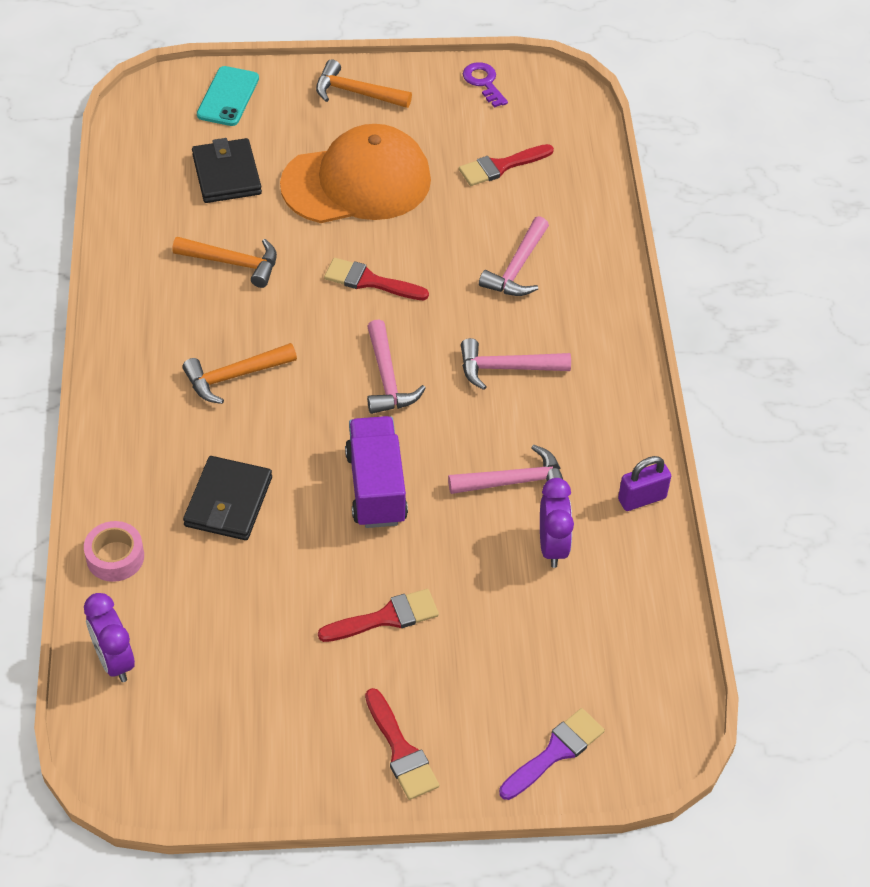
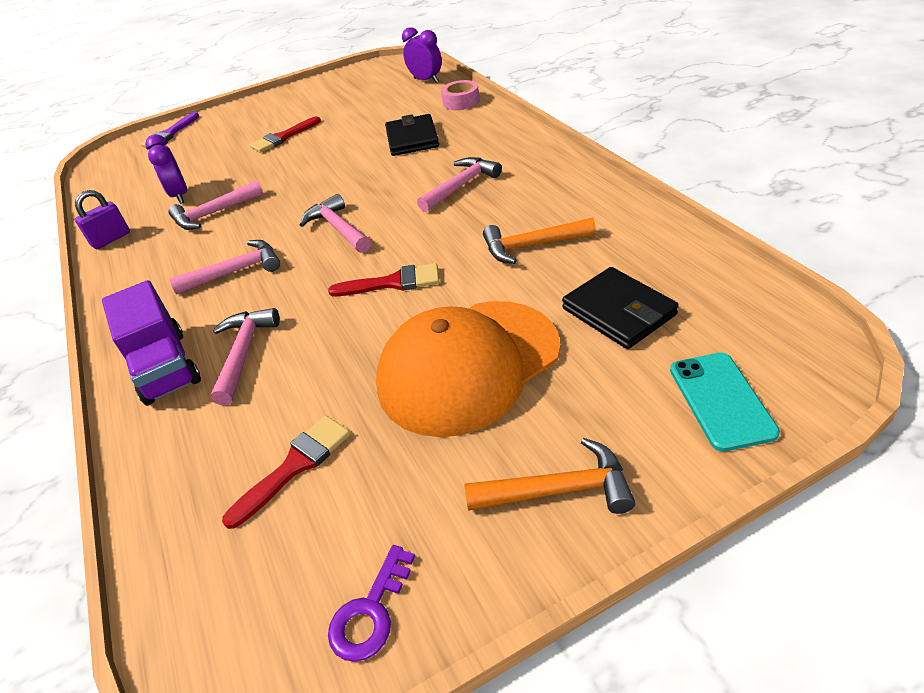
camera: 165 degrees right, 10 degrees down
(234, 376) = (461, 186): orange hammer -> pink hammer
(376, 487) = (316, 177): purple truck -> purple truck (165, 367)
(401, 750) = (255, 109): red brush -> none
(484, 82) = (370, 612): purple key -> purple key turned 75 degrees clockwise

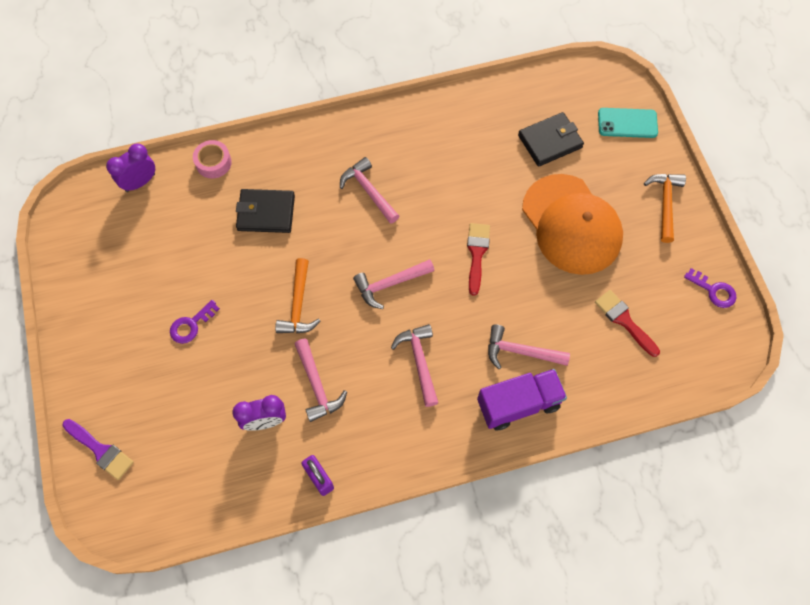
camera: 85 degrees left, 25 degrees up
(283, 137) = (191, 325): red brush -> purple key
(532, 246) = (468, 166): orange hammer -> orange hammer (298, 305)

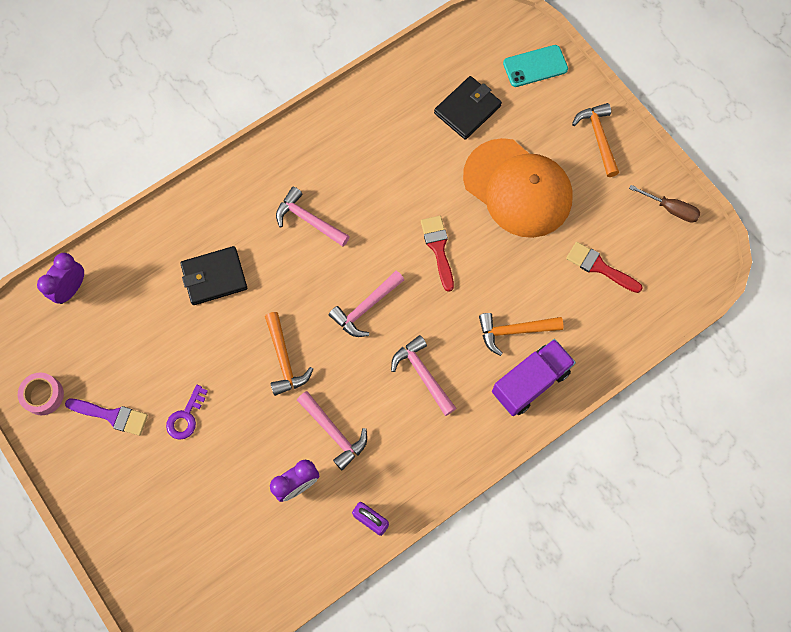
camera: 20 degrees left, 5 degrees up
(101, 450) = (148, 572): purple brush -> purple brush (112, 416)
(213, 163) = (139, 243): pink tape -> pink tape (43, 395)
(520, 351) = (514, 331): pink hammer -> orange hammer
(714, 291) = (671, 209): purple key -> brown screwdriver

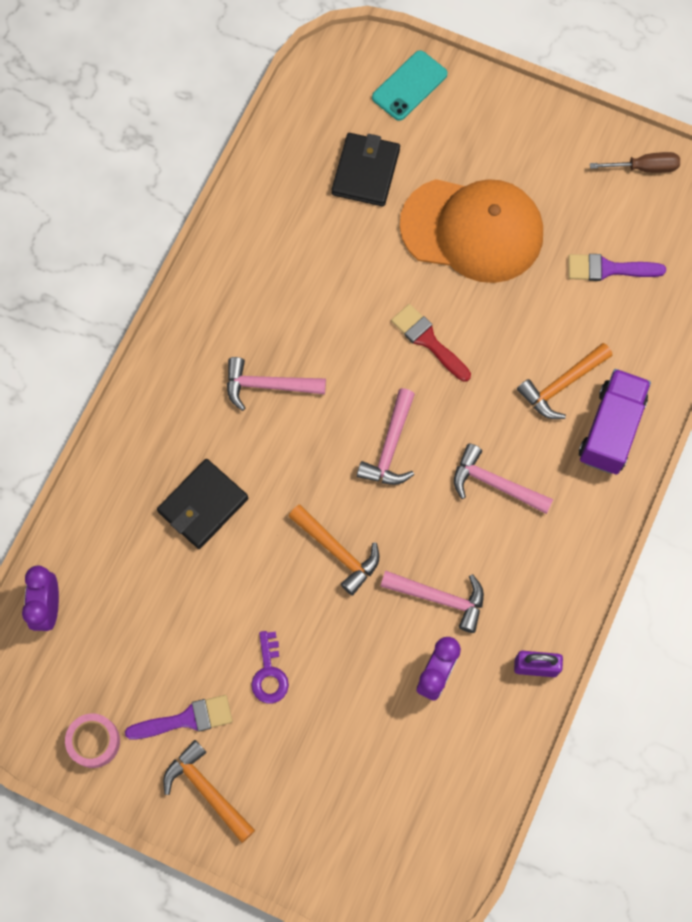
camera: 30 degrees left, 0 degrees up
(598, 137) = (524, 130): orange hammer -> orange hammer (207, 790)
(599, 267) = (608, 269): red brush -> purple brush

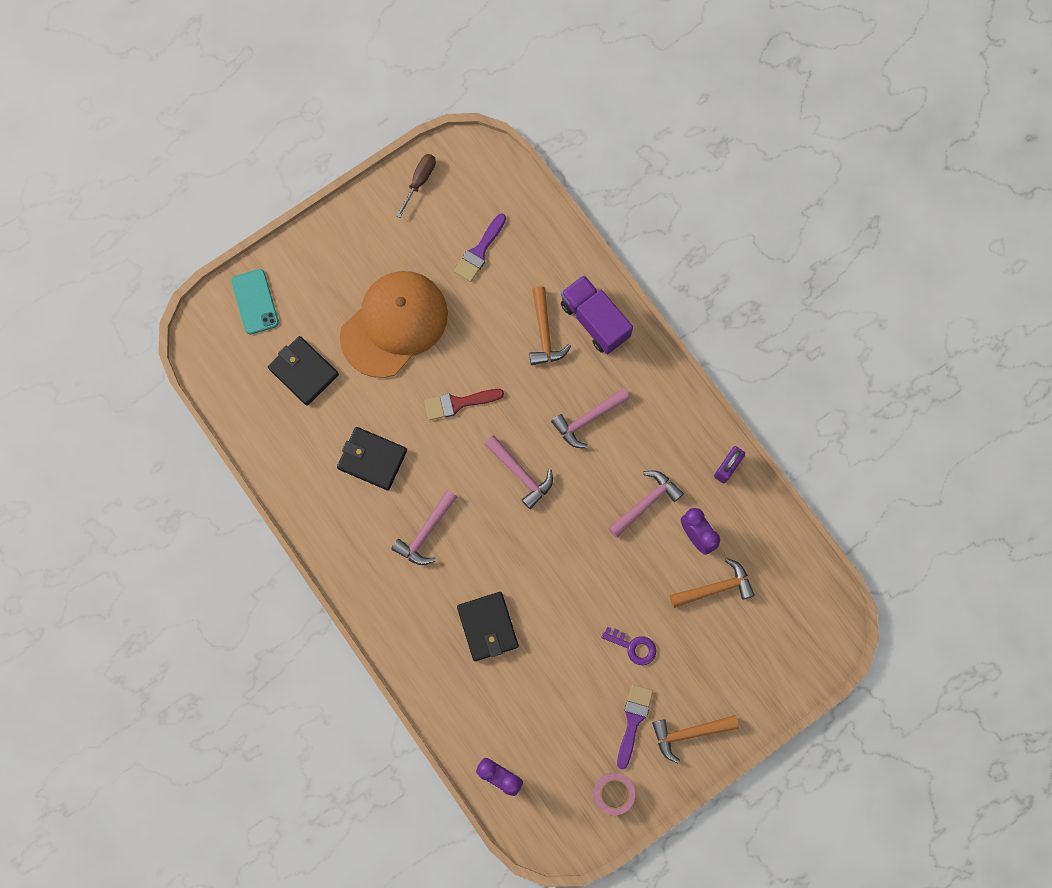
camera: 60 degrees left, 5 degrees up
(314, 289) = (372, 459): none -> black wallet
(337, 551) = (574, 552): orange hammer -> orange hammer (715, 588)

